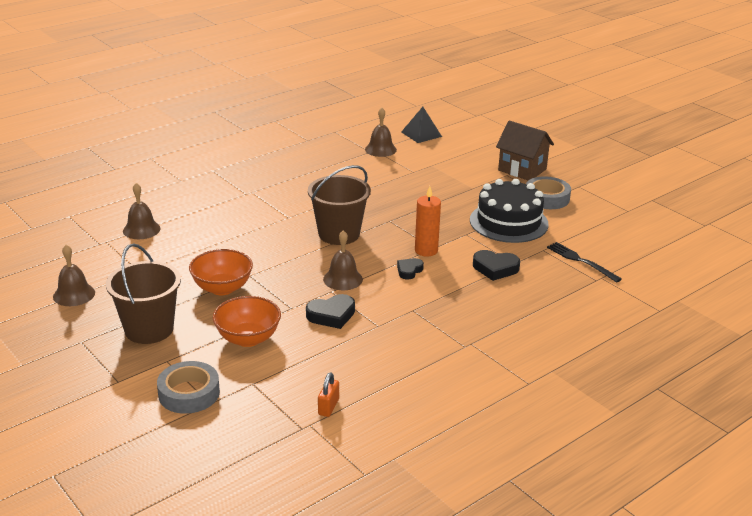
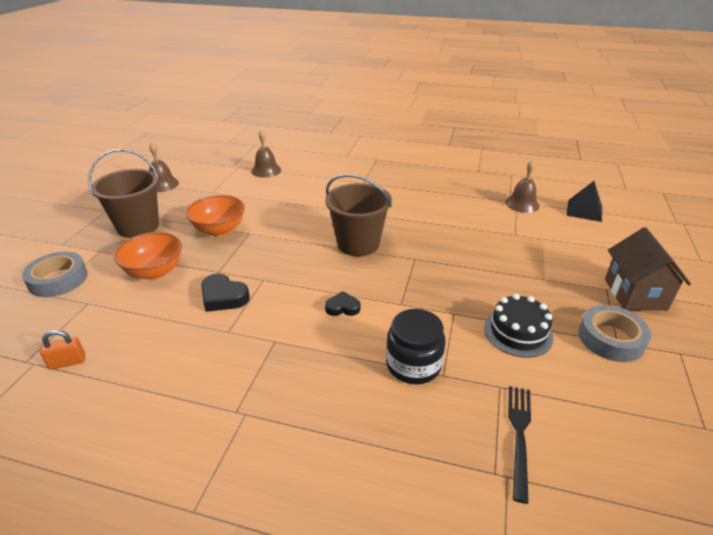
camera: 55 degrees right, 5 degrees up
(343, 279) = (288, 277): brown bell -> none
(426, 250) = (390, 302): orange candle -> none
(495, 268) = (413, 365): black heart -> black jar
(508, 222) = (518, 332): black cake -> black cake, size x0.66

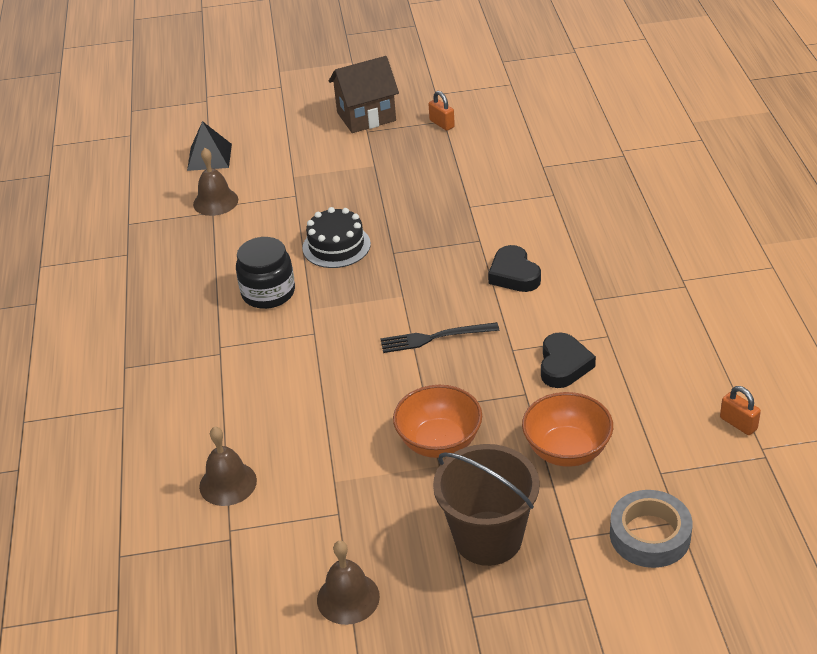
camera: 110 degrees left, 5 degrees up
(342, 307) = (514, 274): black heart -> black heart, size x1.53
(358, 244) = (391, 303): brown bucket -> none
(413, 365) = (555, 212): black jar -> black jar (268, 293)
(518, 332) = (469, 168): black cake -> black cake (336, 246)
(519, 435) = (583, 150): black fork -> black fork (435, 338)
(610, 338) = (442, 124): grey tape -> orange padlock

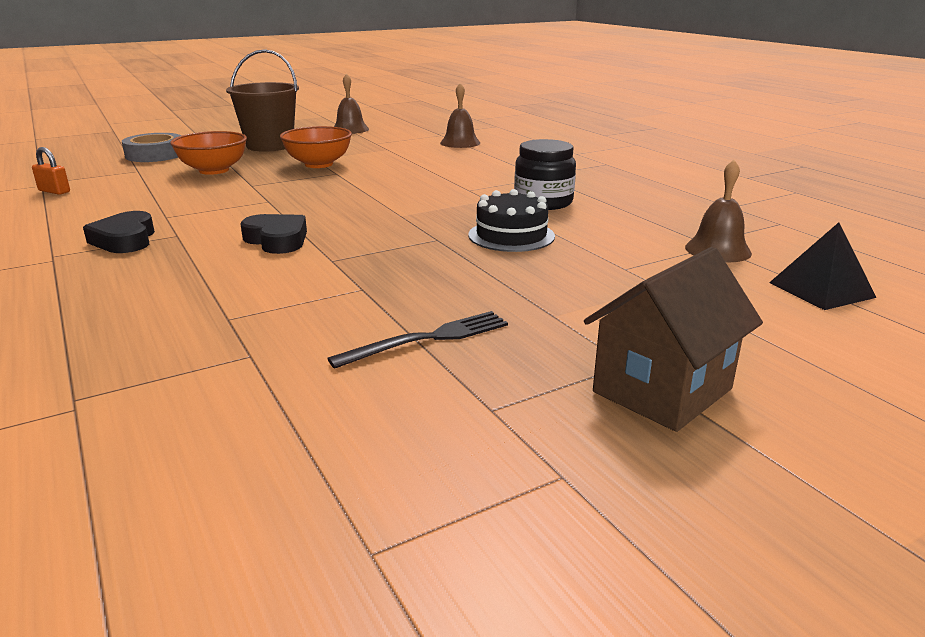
camera: 155 degrees right, 15 degrees down
(435, 338) = (349, 198): black fork -> black fork (428, 339)
(442, 124) = (490, 401): orange padlock -> none
(563, 365) = (215, 199): black heart -> black heart (125, 240)

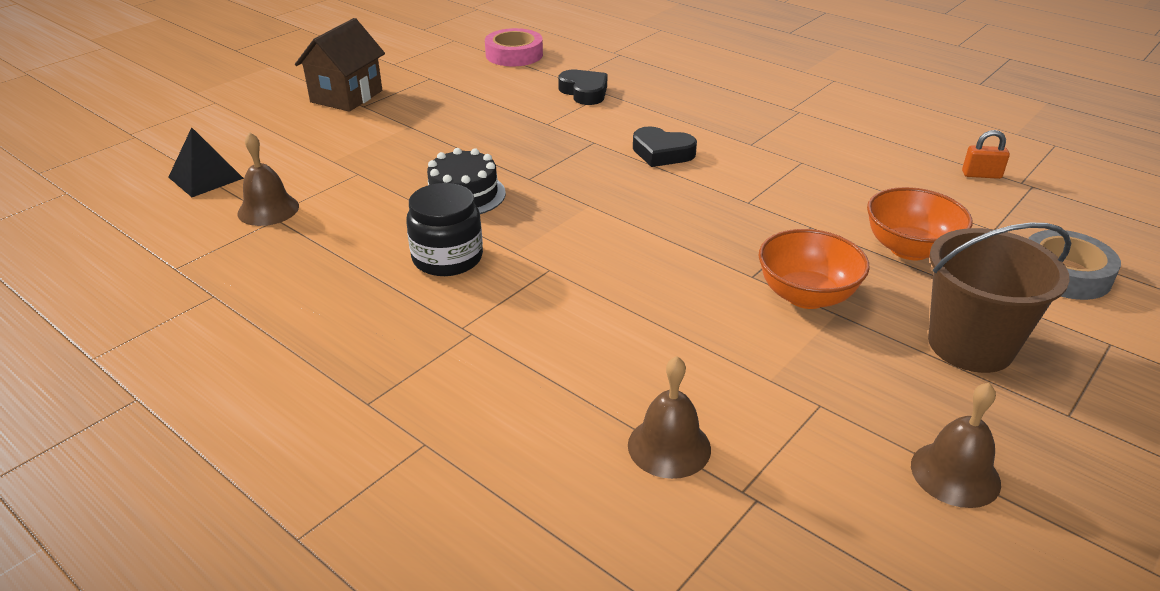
camera: 160 degrees right, 10 degrees up
(125, 240) = (780, 132): black heart -> black heart (584, 92)
(273, 445) = (514, 55): none -> pink tape
(428, 339) = (479, 100): black fork -> none

